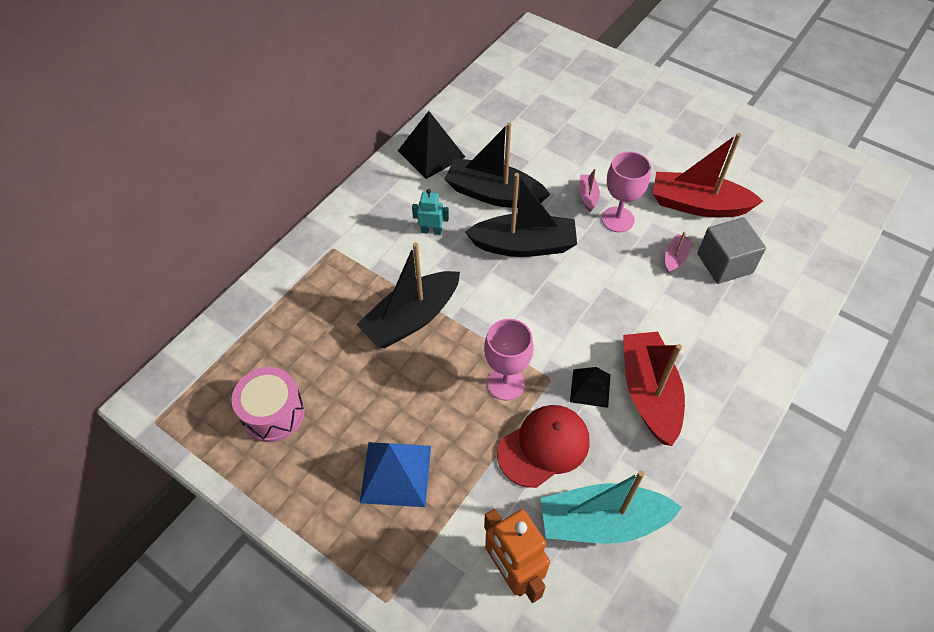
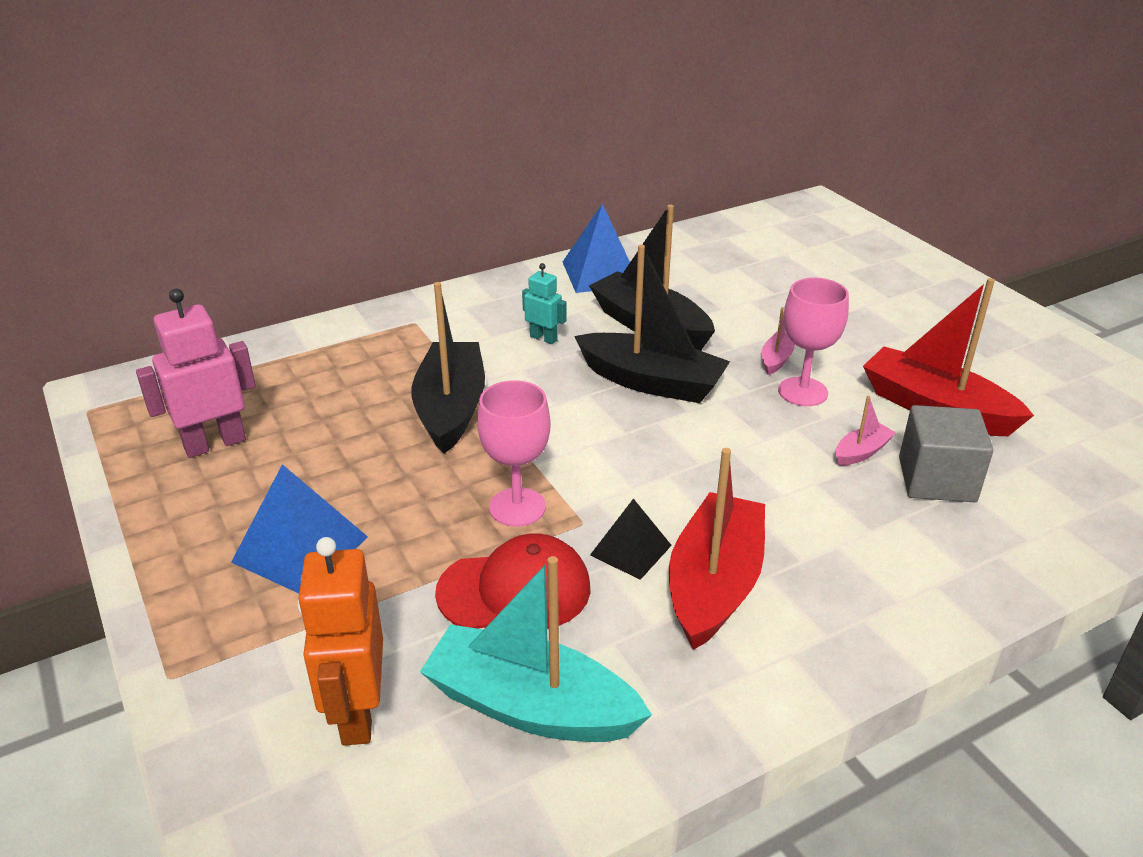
camera: 25 degrees right, 20 degrees down
(273, 413) = (215, 443): pink drum -> pink robot
(411, 318) = (451, 408): black boat -> black boat turned 105 degrees clockwise
(431, 154) = (600, 273): black pyramid -> blue pyramid

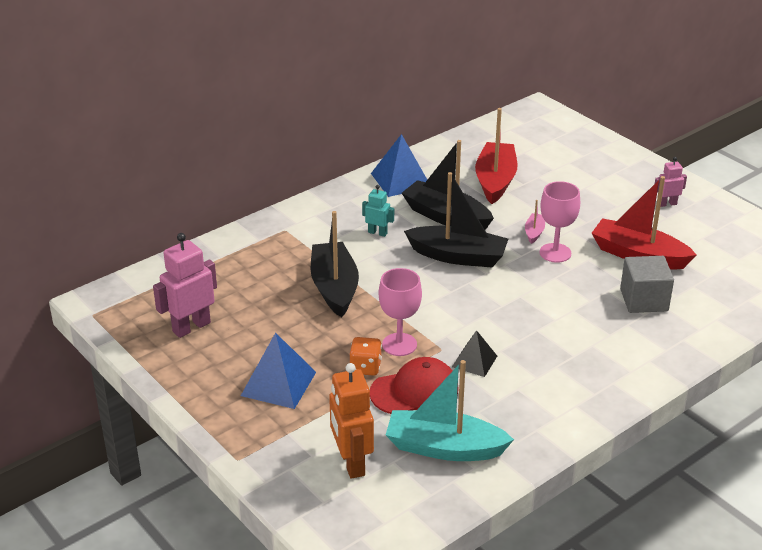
camera: 10 degrees left, 0 degrees up
(449, 539) = (365, 367): none -> orange dice
(714, 584) = (527, 374): red boat -> red boat (495, 181)
(861, 452) = (597, 288): pink boat -> none
(989, 338) = (667, 204): none -> pink robot

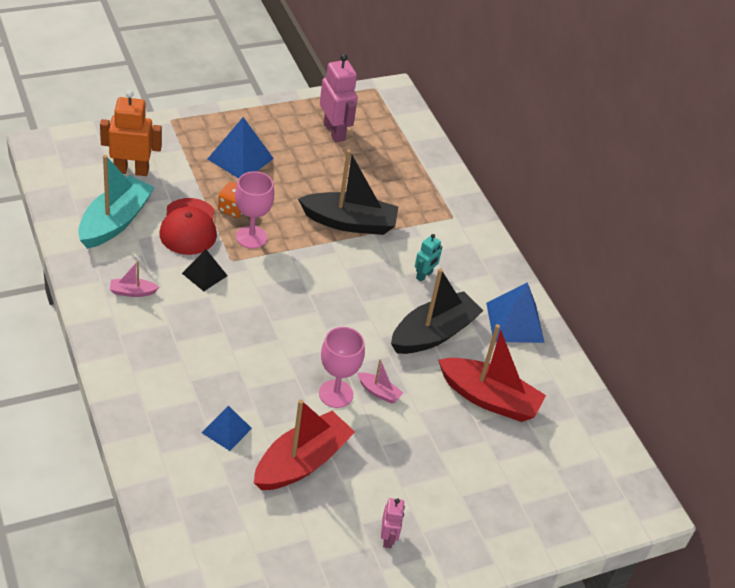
camera: 100 degrees right, 10 degrees up
(458, 256) = (361, 318): black boat -> none
(535, 402) = (132, 292): none -> pink boat
(644, 300) = (226, 430): grey cube -> blue pyramid

